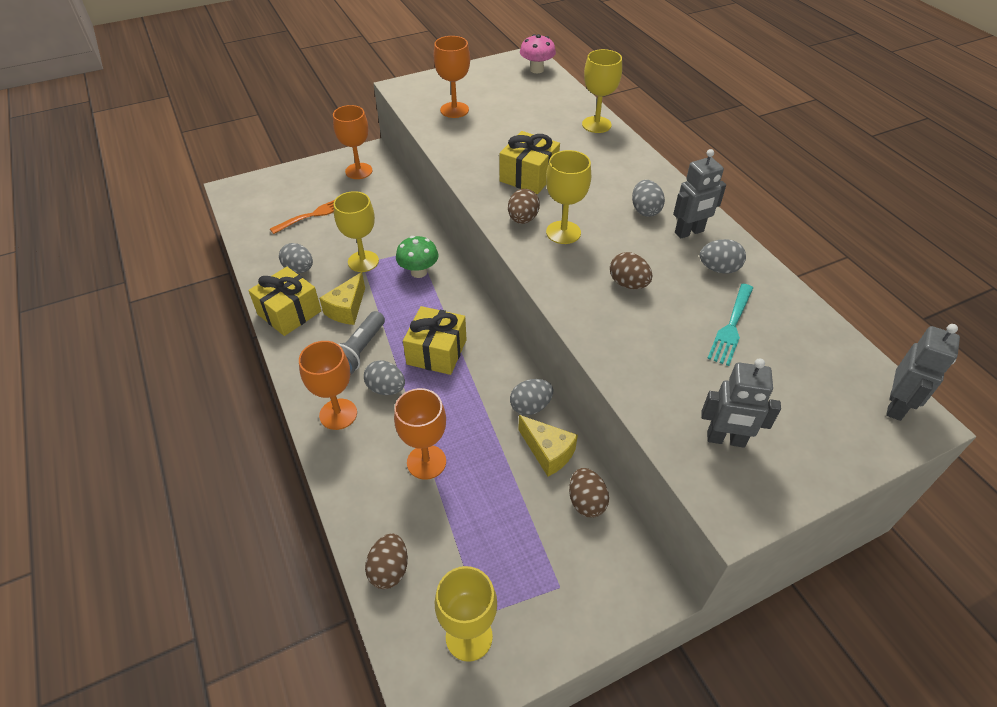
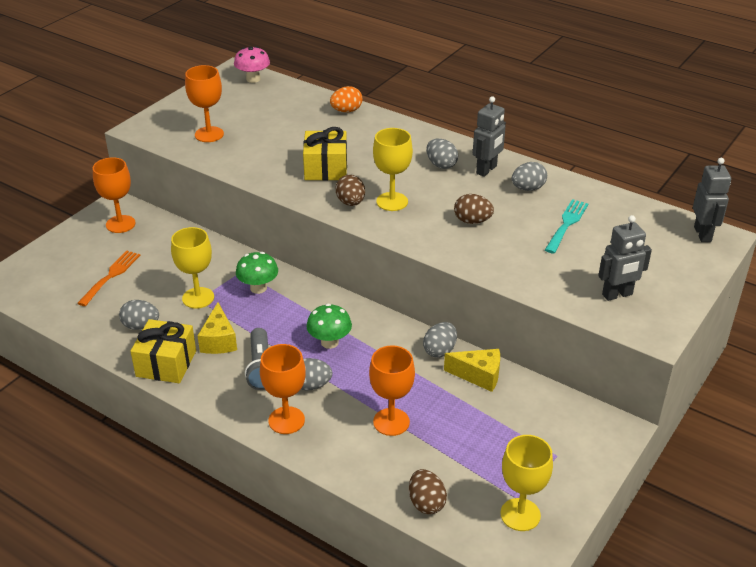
camera: 30 degrees left, 10 degrees down
(436, 352) = (329, 342): yellow gift -> green mushroom
(586, 502) = (532, 395): brown egg -> none
(596, 125) = (346, 111): yellow goblet -> orange egg
(731, 327) = (566, 224): turquoise fork -> turquoise fork turned 150 degrees counterclockwise

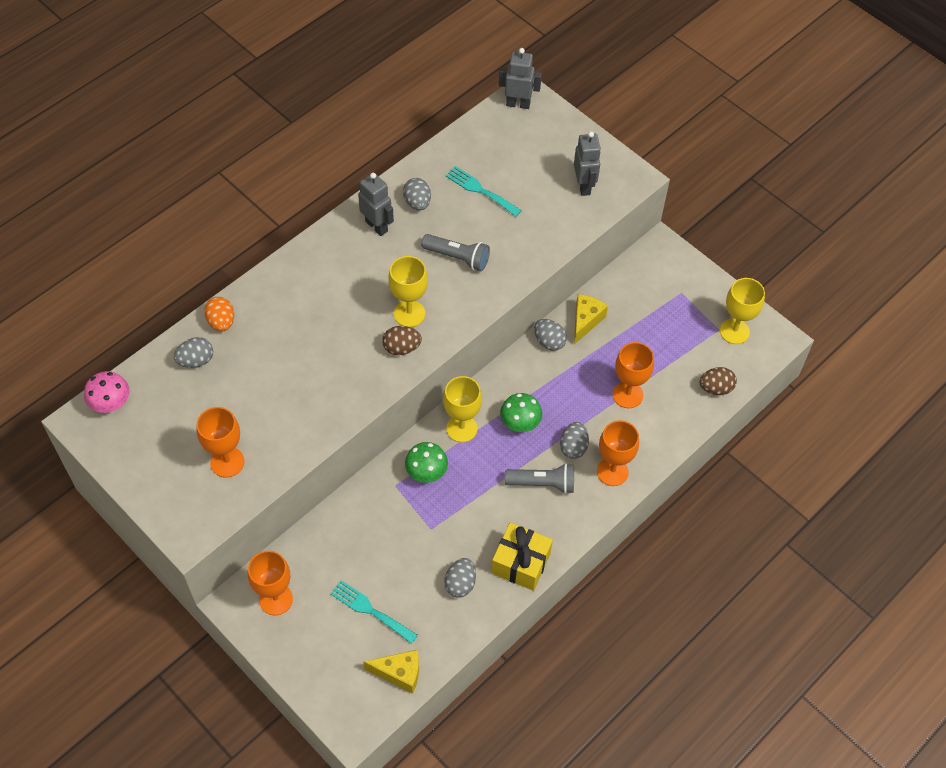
camera: 80 degrees left, 20 degrees up
(111, 276) = (370, 610): orange fork -> turquoise fork
(198, 298) = (428, 528): yellow goblet -> yellow goblet (461, 428)
(219, 340) = (497, 515): yellow cheese -> yellow cheese (399, 673)
(326, 168) = (333, 359): yellow gift -> none
(441, 165) = (356, 260): grey egg -> grey egg (196, 361)
(472, 221) = (458, 258): brown egg -> grey flashlight

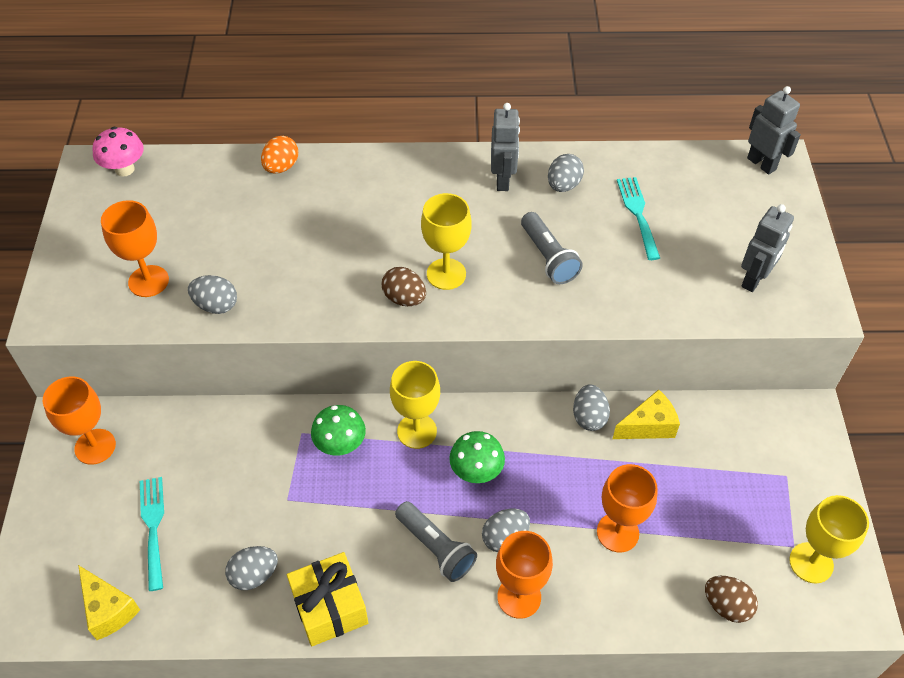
camera: 45 degrees right, 5 degrees down
(196, 361) = (225, 183): grey egg -> grey egg (216, 305)

